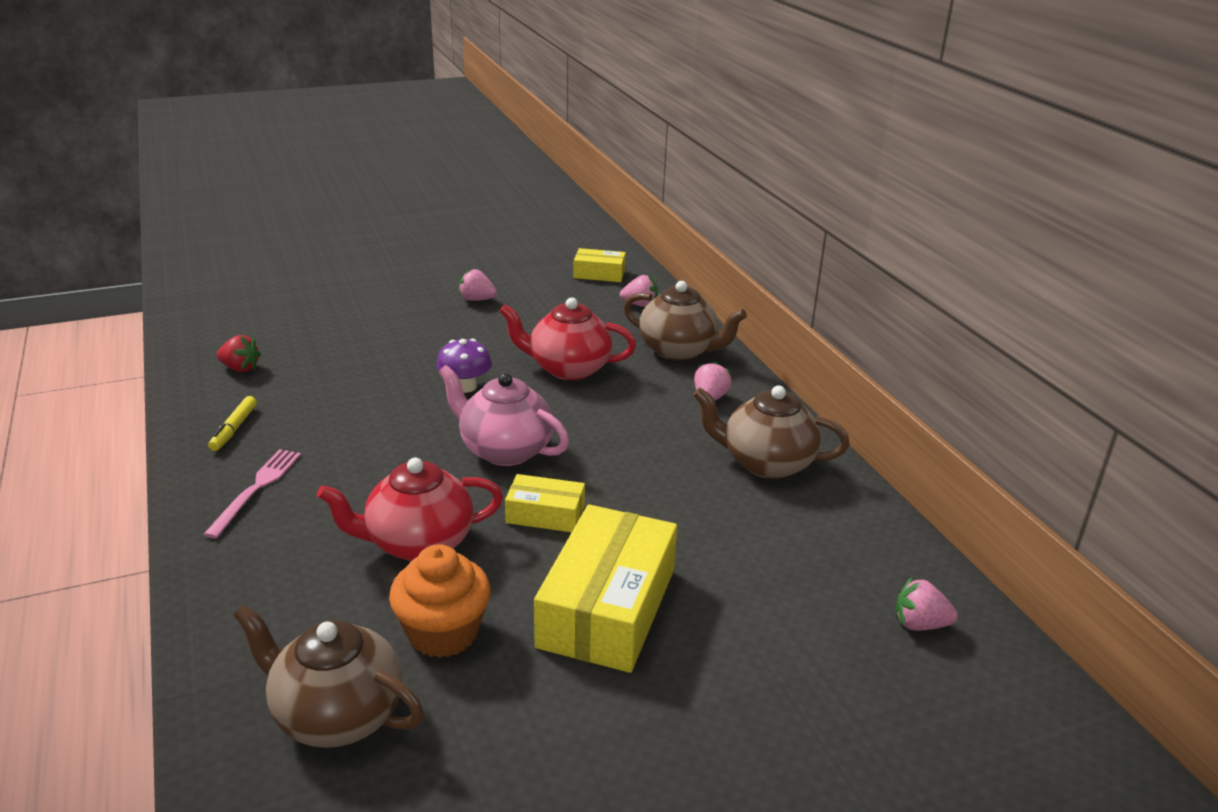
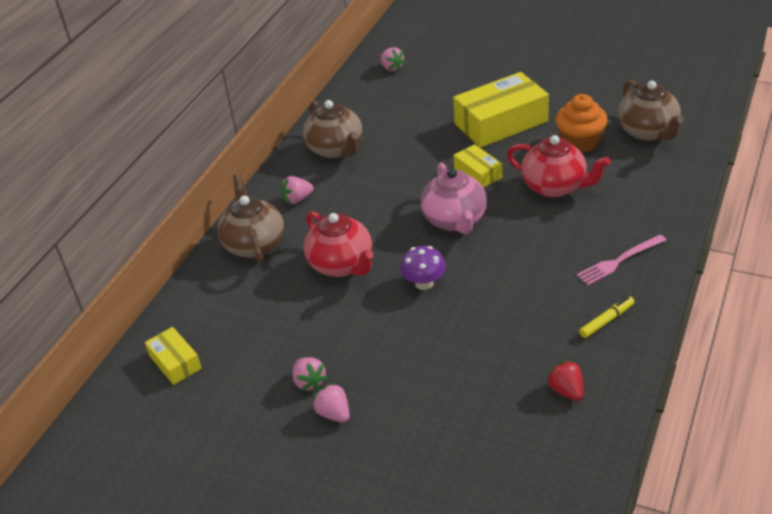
camera: 130 degrees left, 10 degrees up
(640, 305) = (207, 304): pink strawberry -> pink strawberry (334, 414)

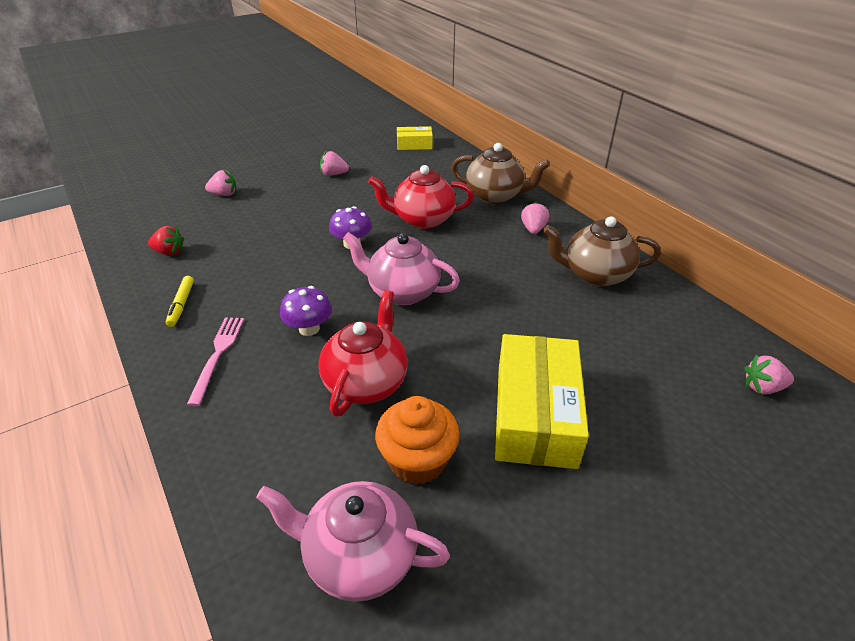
camera: 120 degrees right, 0 degrees up
(334, 414) = (299, 173): pink strawberry -> pink strawberry (224, 194)
(478, 173) = (455, 341): yellow box -> none
(544, 238) = (309, 328): none -> purple mushroom
(555, 187) = (366, 382): red teapot -> red teapot turned 135 degrees clockwise
(648, 132) = (359, 556): brown teapot -> pink teapot

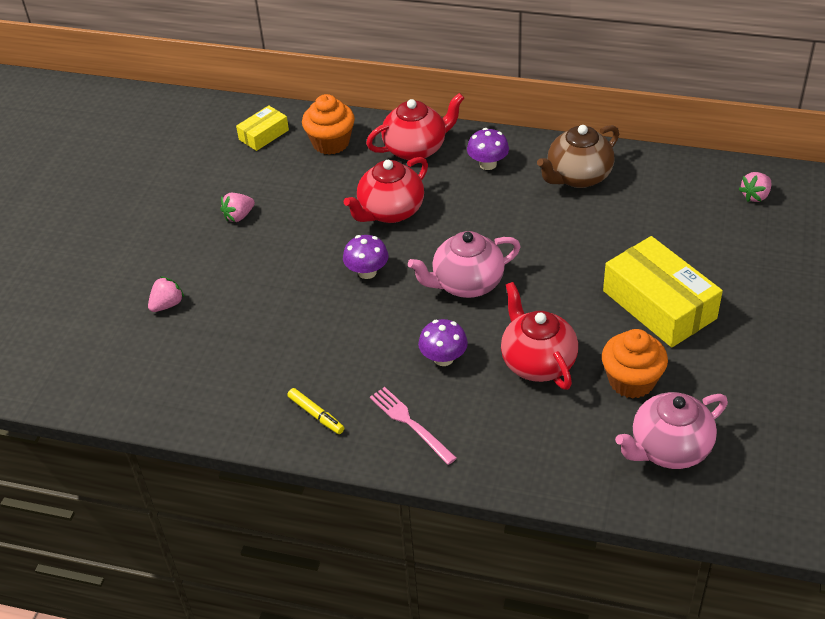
camera: 40 degrees left, 5 degrees up
(169, 252) = (222, 387): red strawberry -> none
(446, 166) = (331, 143): none -> orange cupcake
(495, 195) = (416, 149): brown teapot -> red teapot
(533, 229) = (488, 164): pink strawberry -> purple mushroom

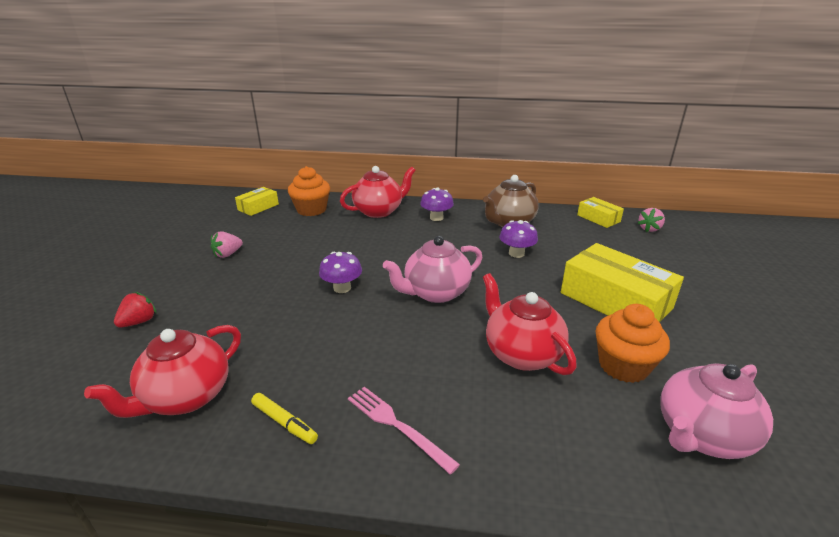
camera: 10 degrees left, 15 degrees down
(167, 304) = (139, 322): pink strawberry -> red strawberry
(390, 211) = (361, 247): red teapot -> red teapot (186, 397)
(443, 358) = (424, 355): purple mushroom -> purple mushroom (516, 253)
(697, 174) = (598, 218): none -> yellow box

